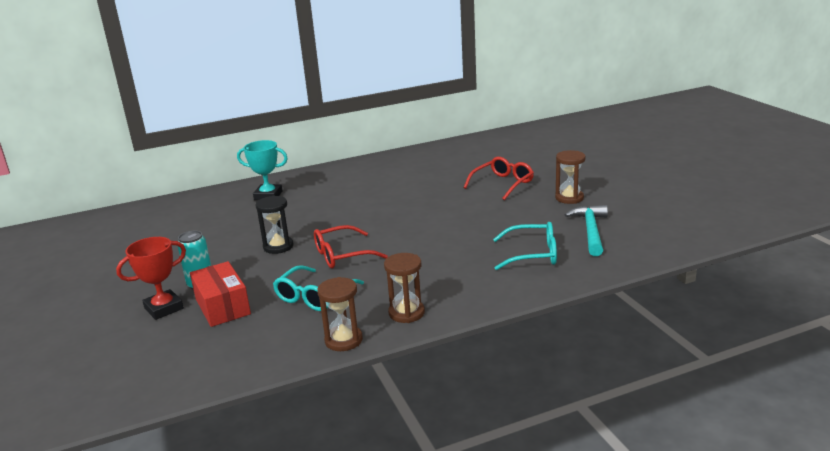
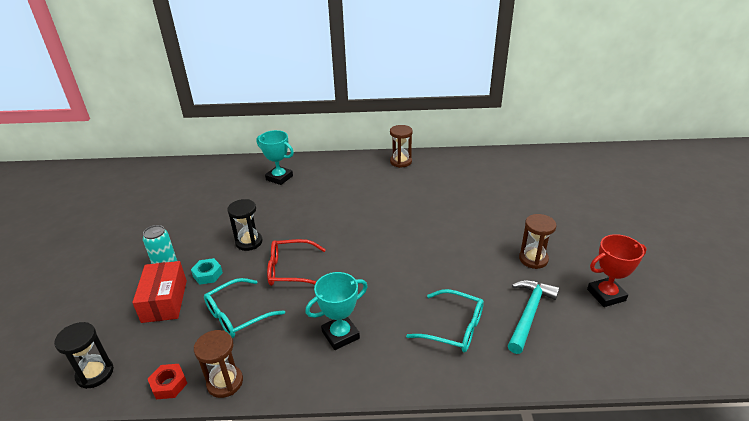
camera: 20 degrees right, 10 degrees up
(164, 308) = (124, 287): red trophy -> red trophy (606, 295)
(194, 371) = (95, 373): none -> black hourglass
(254, 278) = (207, 274): none -> turquoise nut
(285, 357) = (169, 385): none -> red nut
(406, 313) = (296, 367): brown hourglass -> brown hourglass (401, 162)
(431, 283) = (340, 335): none -> turquoise trophy
(502, 184) = (480, 221): red glasses -> none

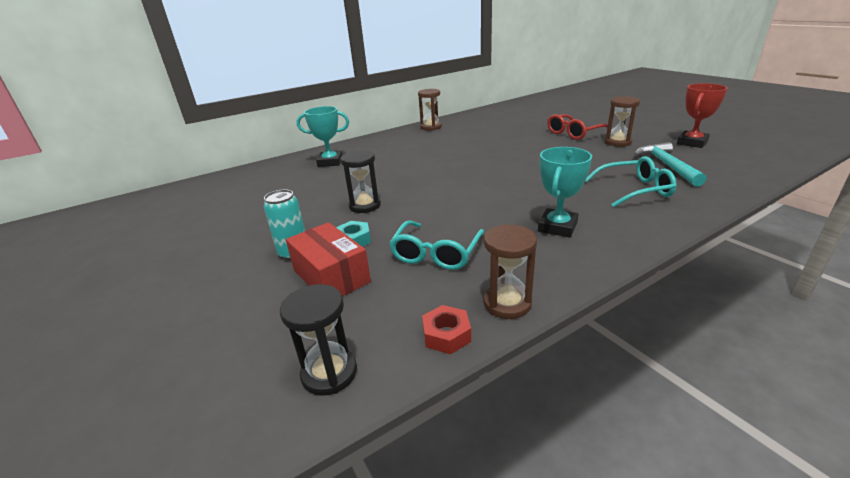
camera: 30 degrees left, 5 degrees down
(290, 270) = (439, 208): red glasses -> red glasses (574, 133)

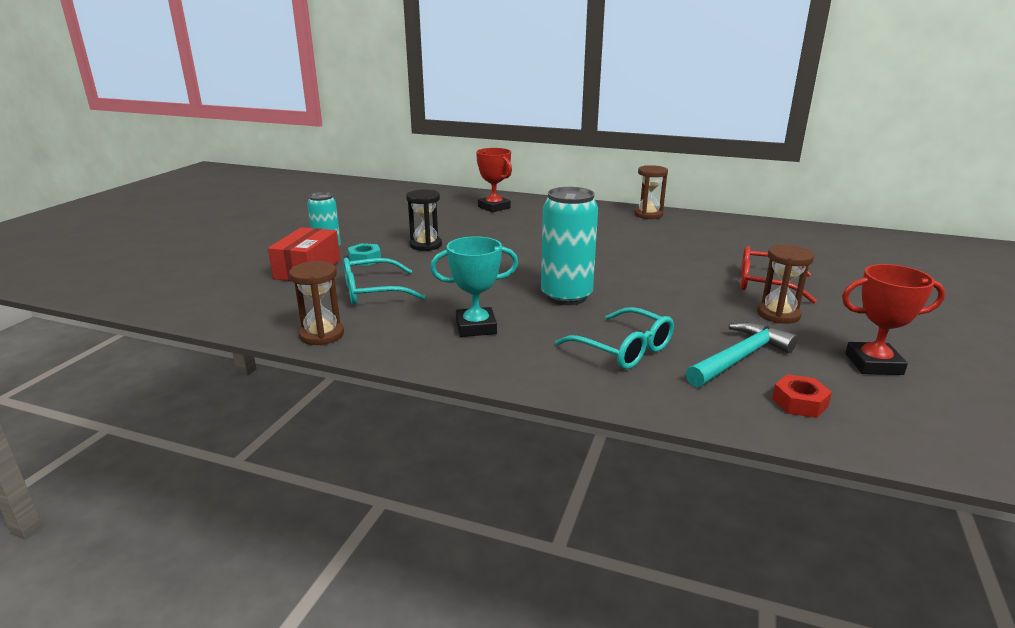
camera: 50 degrees right, 5 degrees down
(329, 373) = (203, 303): black hourglass -> none
(330, 162) = (494, 207): turquoise trophy -> red trophy
(446, 335) = (265, 324): red nut -> red nut (799, 403)
(535, 184) = (566, 296): none -> turquoise can

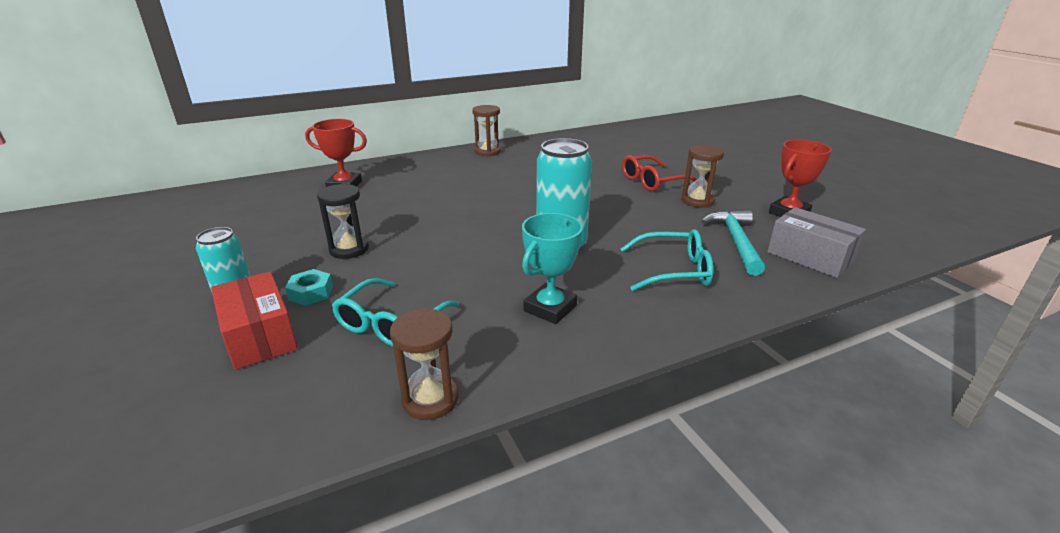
camera: 45 degrees left, 5 degrees up
(799, 403) = (810, 257): red nut -> grey box

